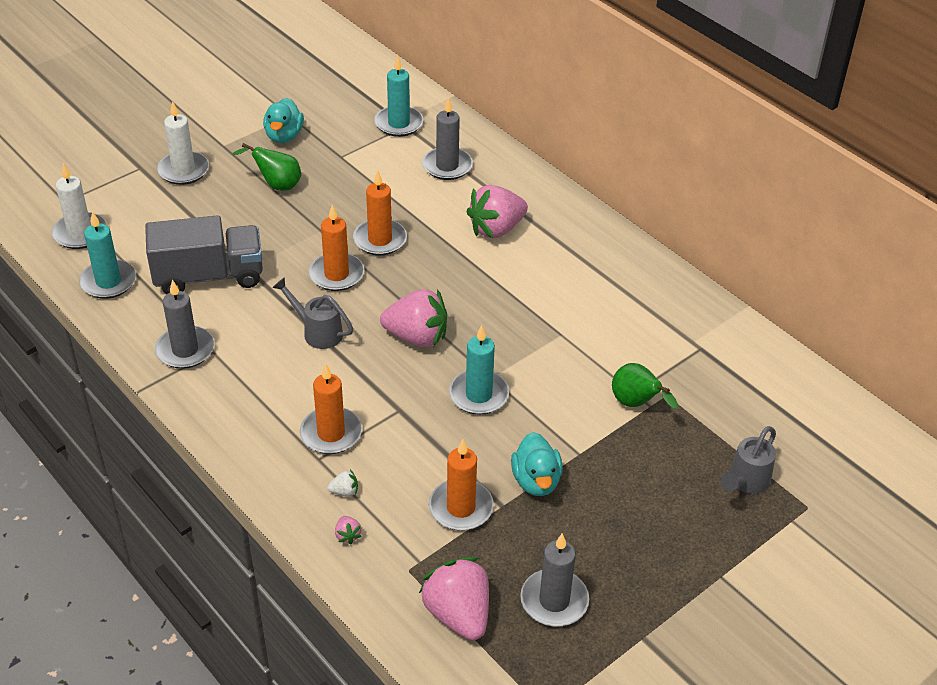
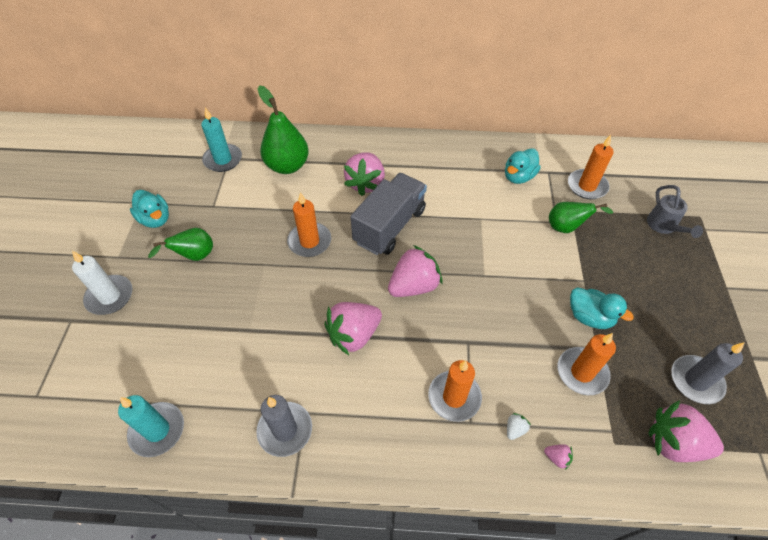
camera: 45 degrees left, 10 degrees up
(80, 233) = (83, 411): white candle -> none
(209, 276) = (230, 359): grey truck -> grey truck (389, 226)
(317, 332) = (354, 335): grey watering can -> pink strawberry
(336, 274) = (314, 286): orange candle -> orange candle (587, 186)
(447, 166) = (287, 166): grey candle -> green pear
(478, 395) = (493, 292): turquoise candle -> none
(659, 329) = (518, 177): none -> turquoise duck

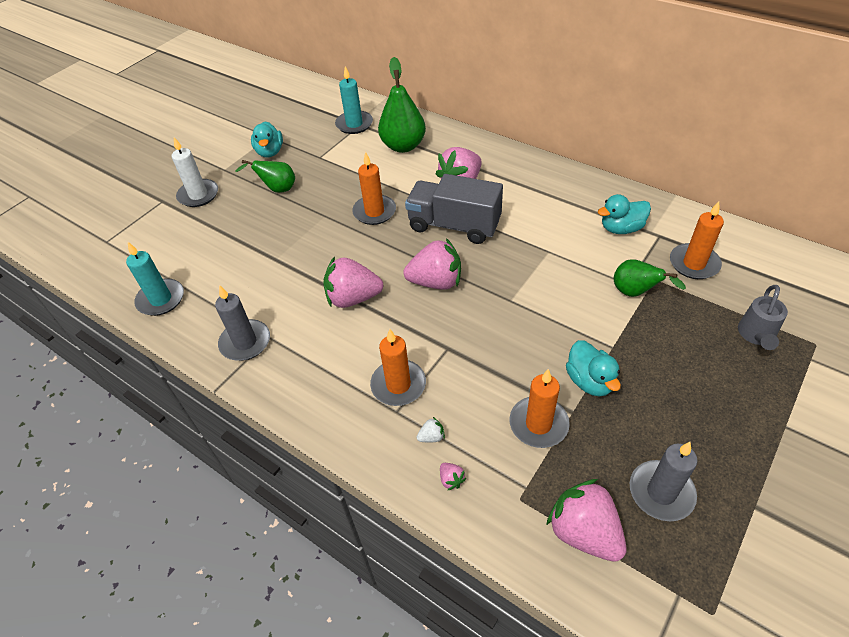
camera: 35 degrees right, 5 degrees down
(389, 226) = (454, 225): grey truck -> grey truck turned 135 degrees counterclockwise

